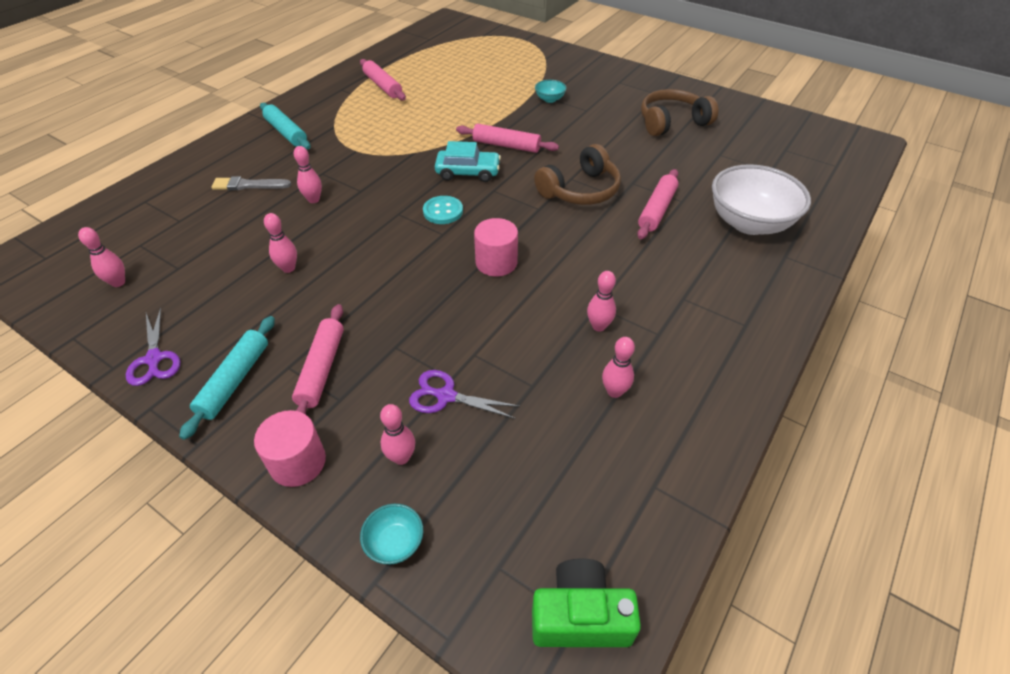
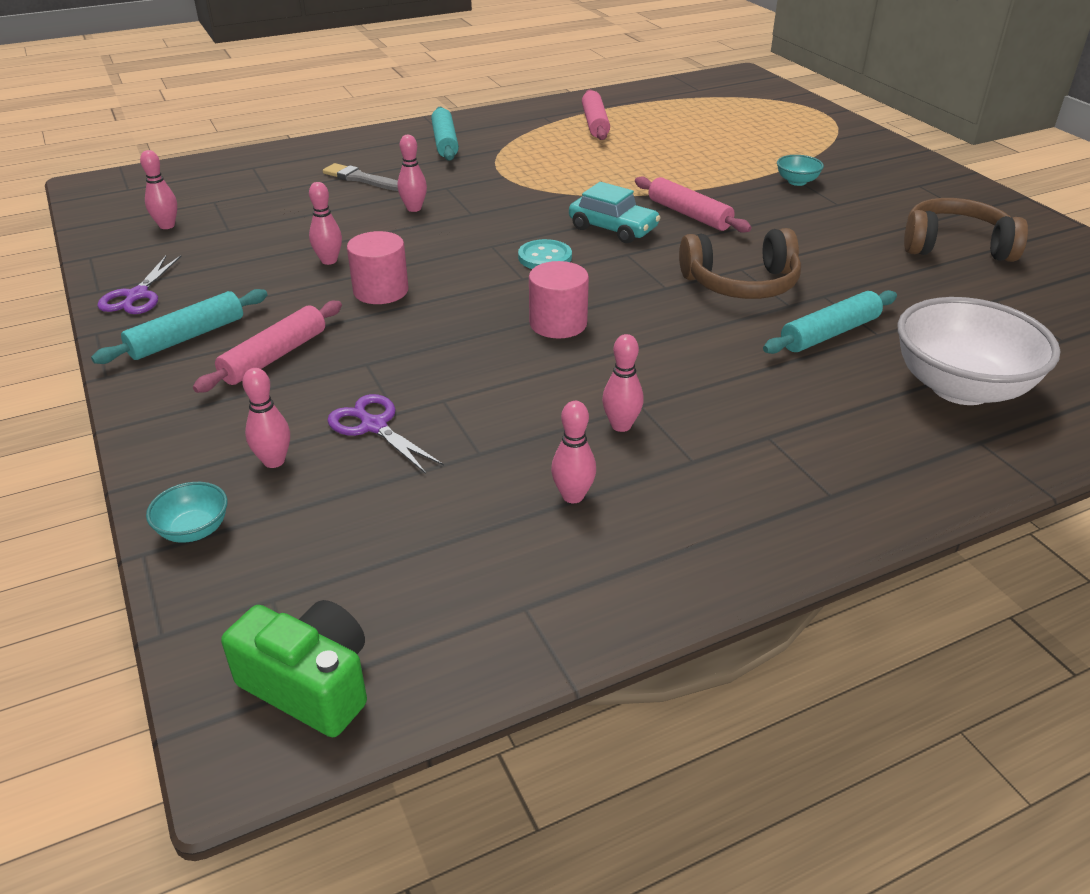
camera: 30 degrees right, 10 degrees down
(298, 462) = (175, 425): pink cylinder -> pink cylinder (381, 291)
(656, 210) = (829, 333): pink rolling pin -> turquoise rolling pin

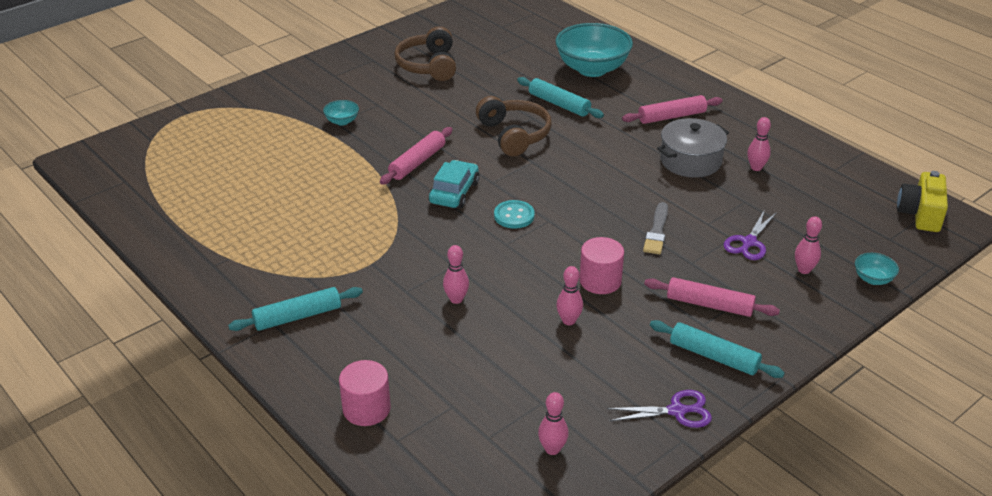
camera: 105 degrees left, 0 degrees up
(310, 685) = (920, 214): green camera -> yellow camera
(361, 179) = (403, 349): grey brush -> grey brush (657, 231)
(558, 323) = (600, 196): pink cylinder -> pink cylinder (366, 409)
(594, 123) = (229, 231): pink rolling pin -> pink rolling pin (672, 117)
(621, 425) = (690, 161): pink bowling pin -> grey pot
(960, 387) = (592, 69): white bowl -> turquoise bowl

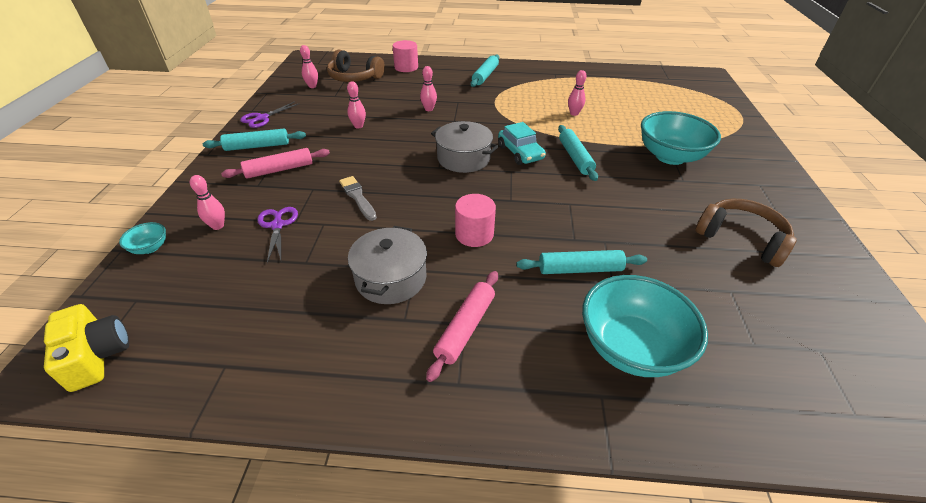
camera: 135 degrees right, 5 degrees up
(342, 121) = (670, 156): turquoise bowl -> turquoise bowl, size x2.31
(417, 162) = (575, 158): pink rolling pin -> turquoise rolling pin
(514, 135) = (558, 214): brown headphones -> brown headphones (354, 77)
(514, 216) = (463, 158): turquoise button -> grey pot
(600, 281) = (363, 150): pink cylinder -> pink cylinder (474, 234)
(756, 167) = (319, 310): pink bowling pin -> pink bowling pin (574, 113)

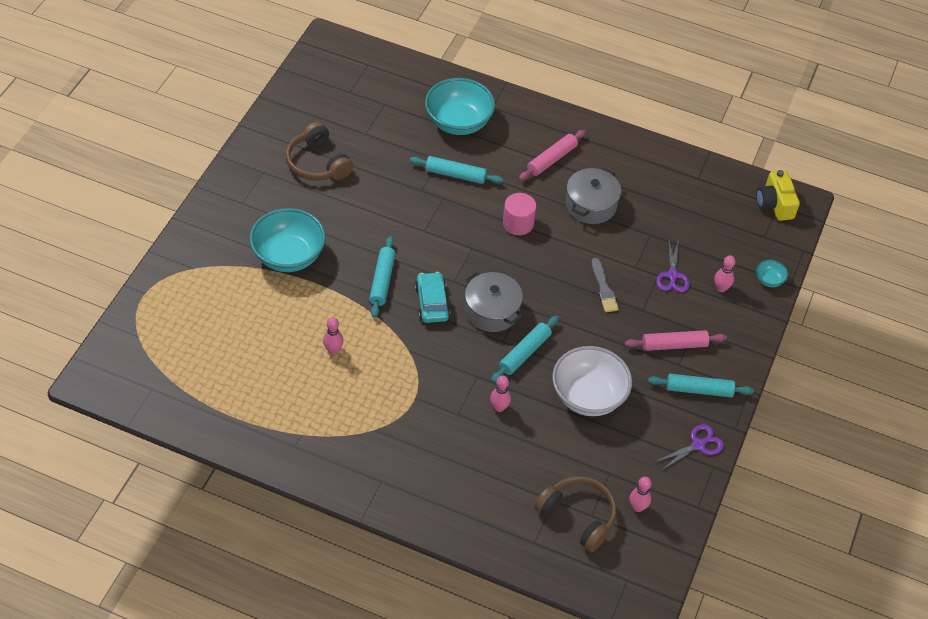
camera: 165 degrees left, 10 degrees up
(358, 126) = (588, 396): pink bowling pin -> white bowl
(406, 67) = (498, 526): pink cylinder -> none
(485, 76) = (395, 468): turquoise rolling pin -> turquoise rolling pin (524, 353)

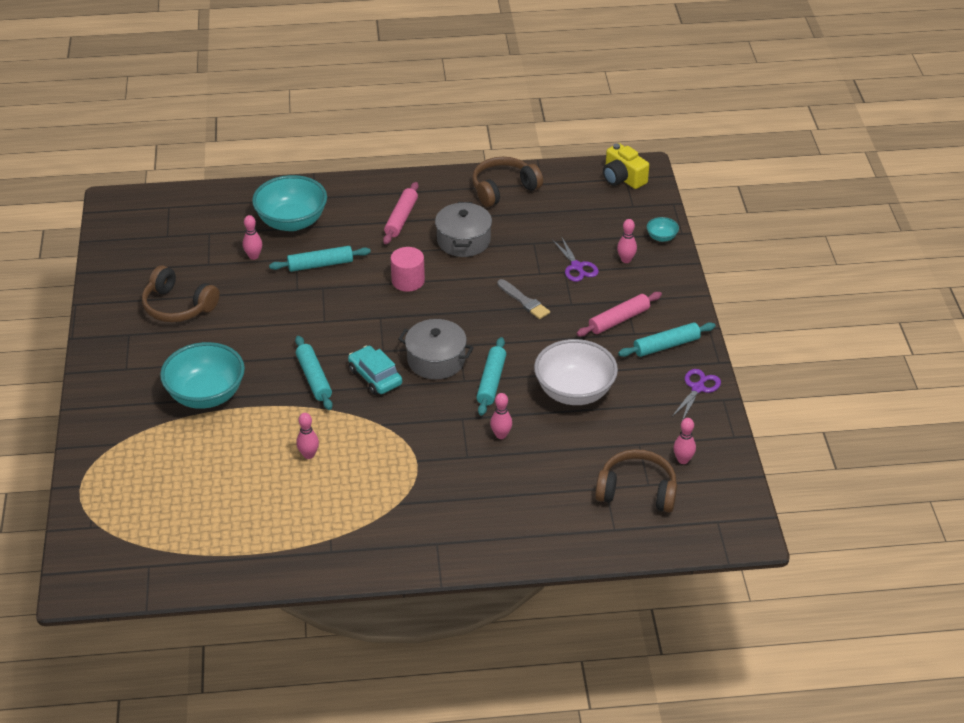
camera: 25 degrees left, 10 degrees down
(406, 142) = (253, 256): none -> pink bowling pin
(659, 168) = (503, 189): none -> brown headphones

